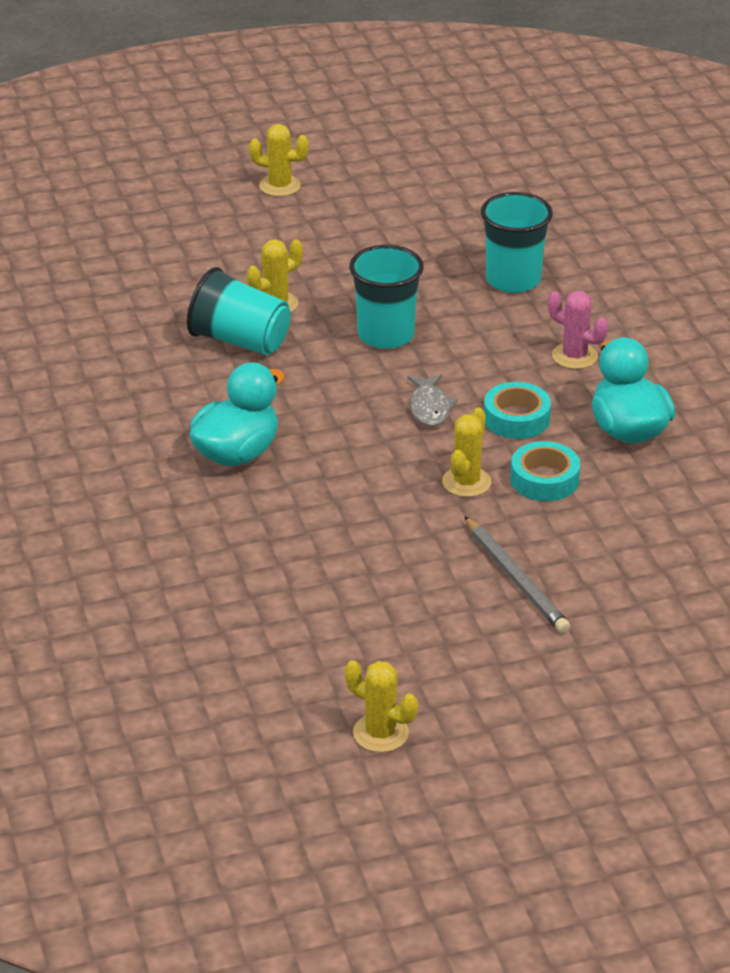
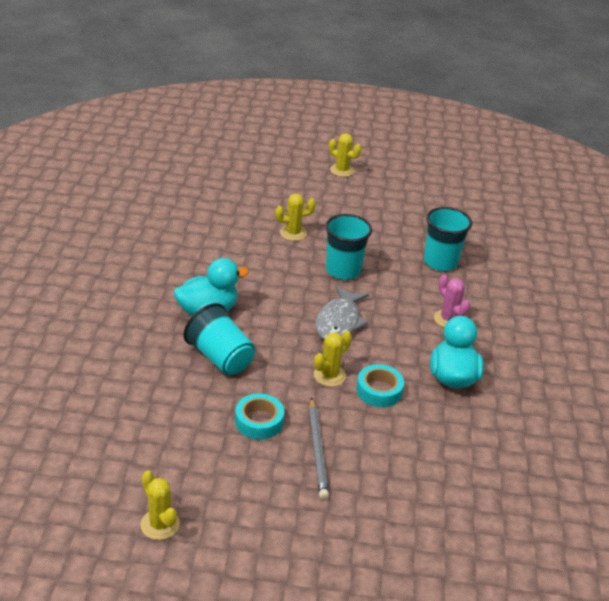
camera: 20 degrees right, 0 degrees up
(240, 341) = (258, 247): turquoise cup -> turquoise cup (220, 358)
(429, 408) = (339, 322): grey fish -> grey fish, size x1.58
(516, 418) = (387, 346): turquoise tape -> turquoise tape (259, 421)

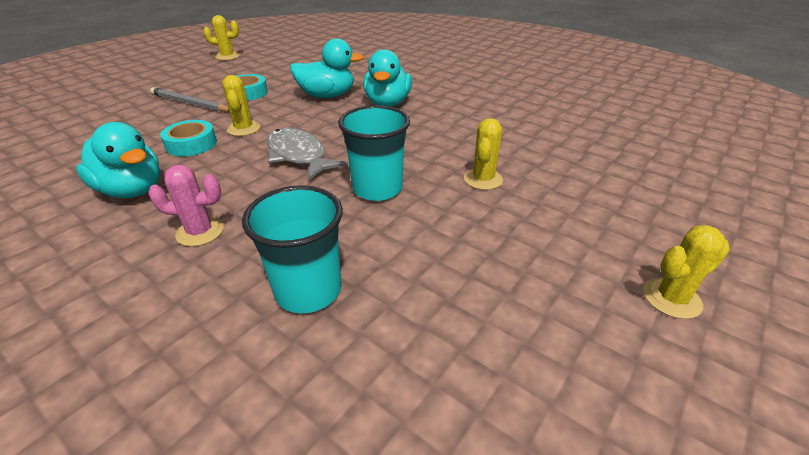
camera: 125 degrees right, 0 degrees up
(220, 358) = (327, 96): turquoise cup -> turquoise duck

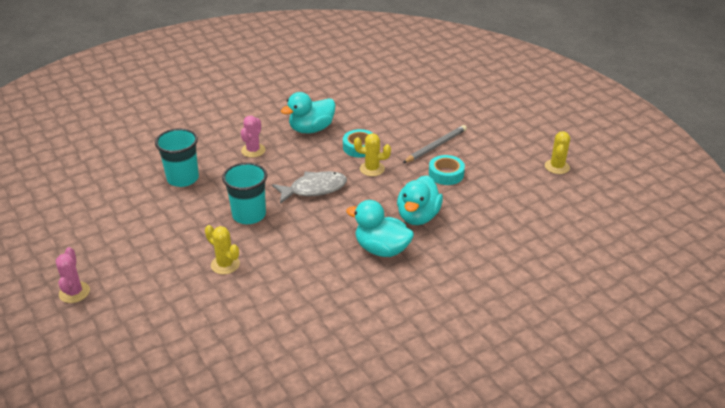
camera: 110 degrees right, 0 degrees up
(671, 298) = (74, 292): yellow cactus -> pink cactus

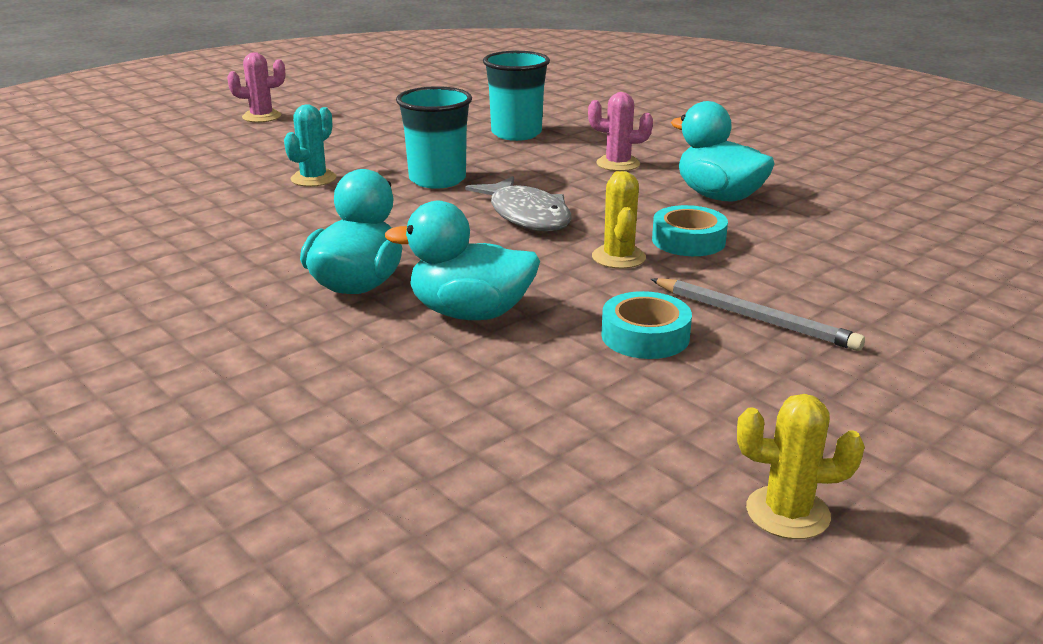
camera: 80 degrees right, 10 degrees down
(225, 264) = (313, 179): yellow cactus -> turquoise cactus

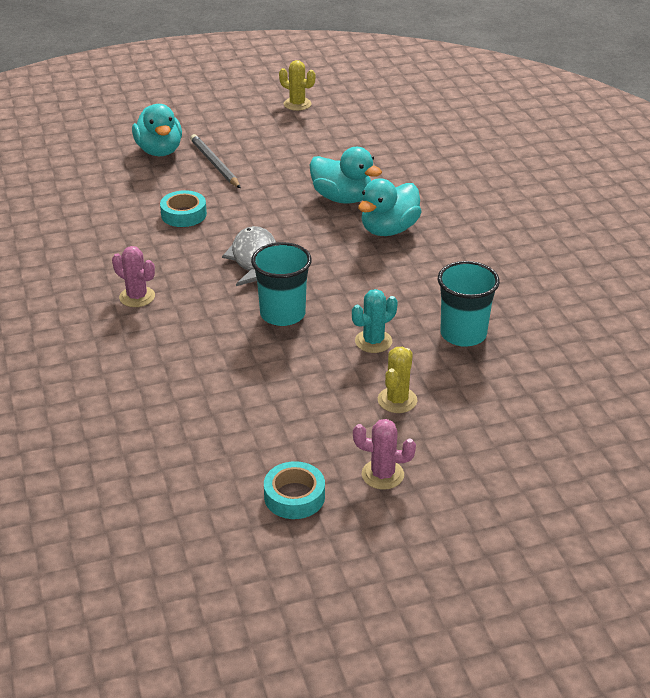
camera: 155 degrees left, 10 degrees up
(516, 133) = (168, 364): turquoise cup -> turquoise cup (463, 334)
(618, 257) = (235, 213): yellow cactus -> yellow cactus (397, 400)
(645, 336) = (273, 168): turquoise tape -> turquoise tape (294, 496)
(719, 196) = (117, 244): turquoise duck -> turquoise duck (159, 151)

